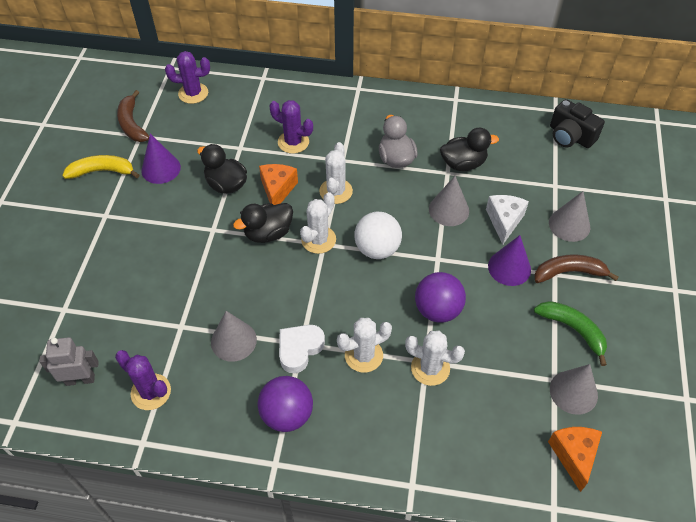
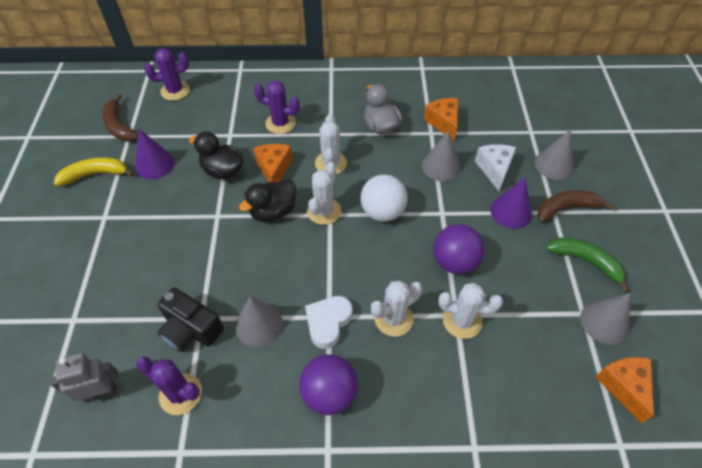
camera: 10 degrees left, 0 degrees up
(463, 164) = (443, 123): black duck -> orange cheese
(570, 136) = (532, 87): black camera -> black camera (191, 329)

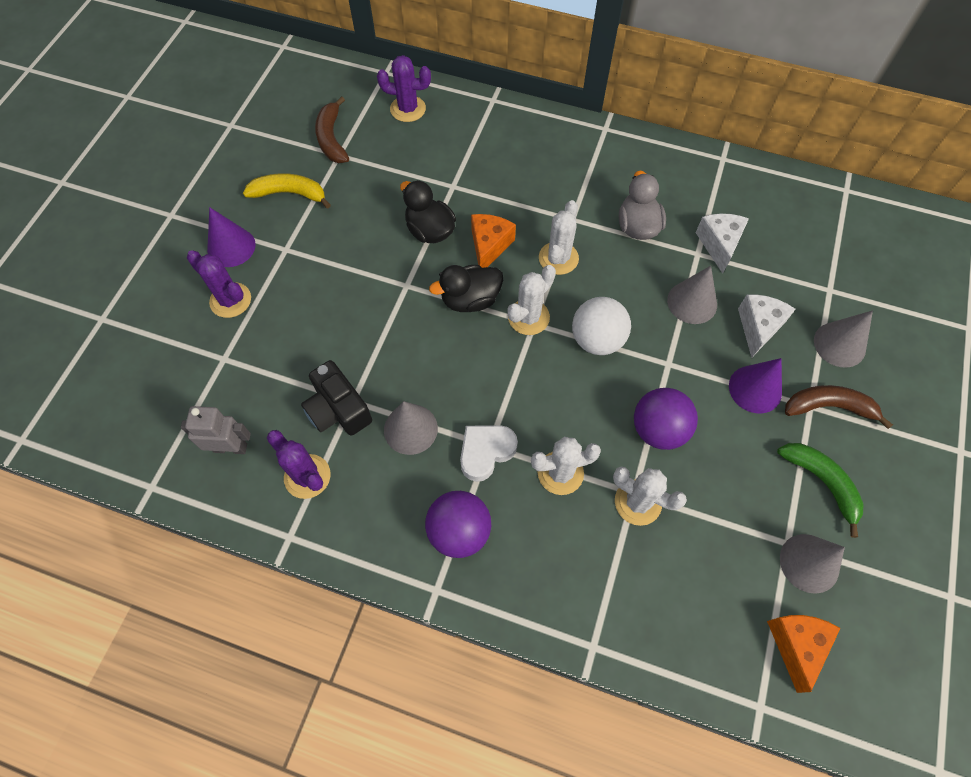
camera: 20 degrees right, 10 degrees up
(154, 164) = (357, 200): purple cone -> purple cone (231, 247)
(280, 123) = (517, 187): purple cactus -> purple cactus (230, 300)
(443, 123) = (719, 244): orange cheese -> white cheese

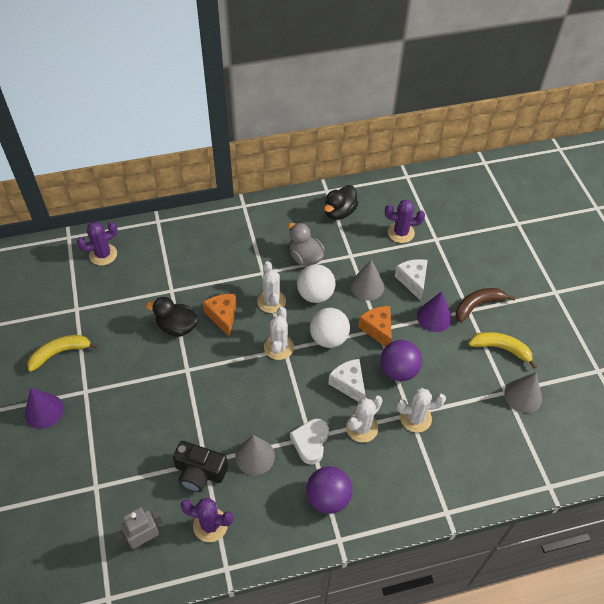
camera: 35 degrees left, 10 degrees down
(230, 300) = (71, 446): purple cactus -> purple cactus (401, 233)
(332, 139) = (63, 300): brown banana -> none
(470, 300) = (235, 356): black duck -> black duck (339, 212)
(618, 278) = (315, 294): none -> white ball
(719, 244) = (359, 244): white cheese -> white cheese (349, 384)
(796, 645) = (545, 443): orange cheese -> orange cheese (377, 329)
(821, 482) = (501, 349): green banana -> yellow banana
(839, 344) = (460, 267): grey cone -> none

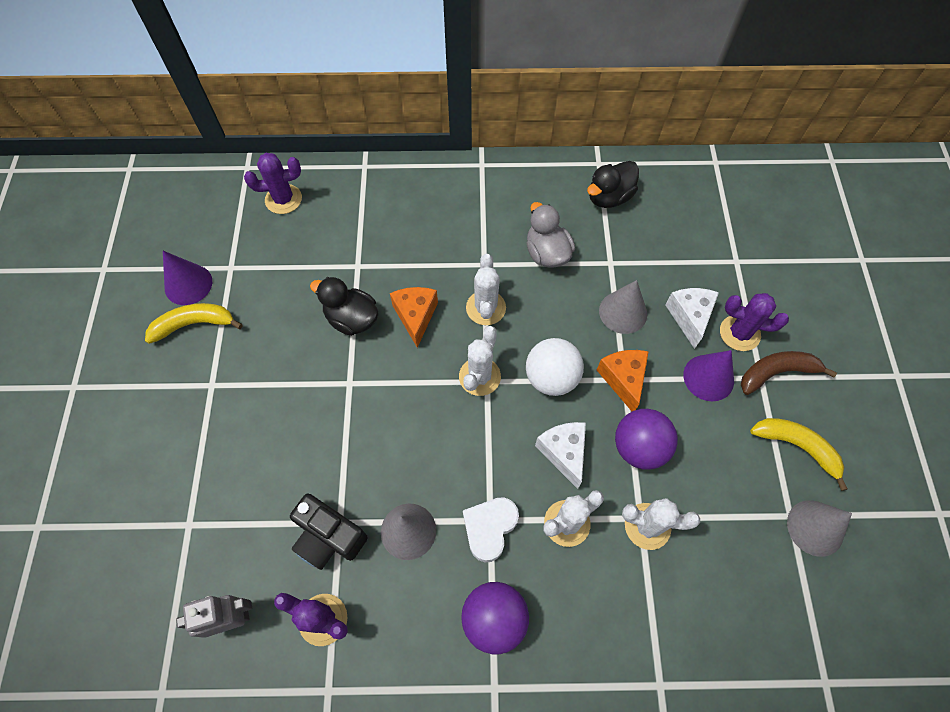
camera: 15 degrees right, 10 degrees up
(44, 411) = (152, 401): purple cone -> purple cone (188, 284)
(315, 294) = (548, 310): white ball -> none
(401, 233) = (688, 242): purple cactus -> purple cactus (739, 333)

